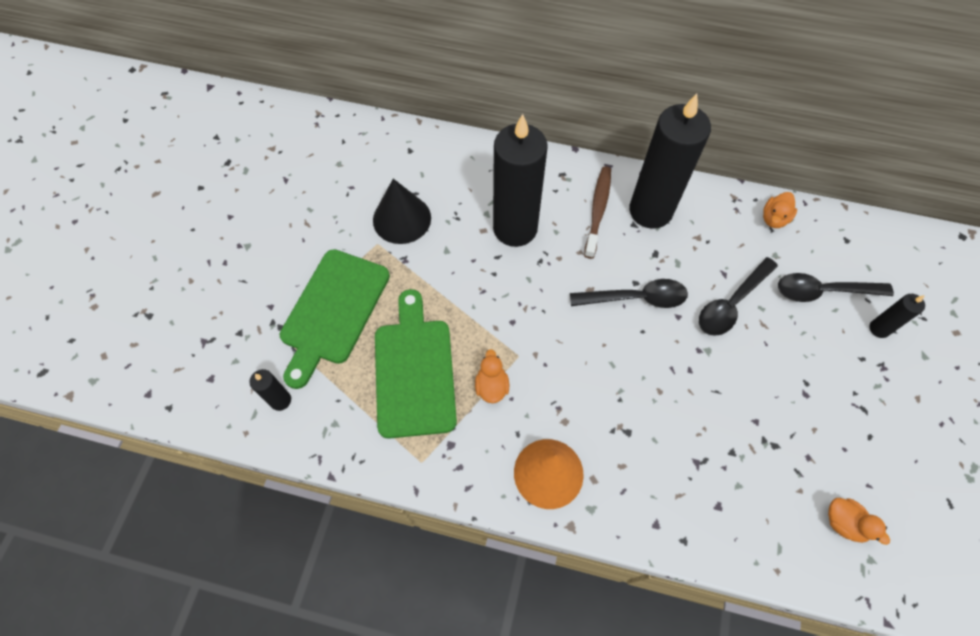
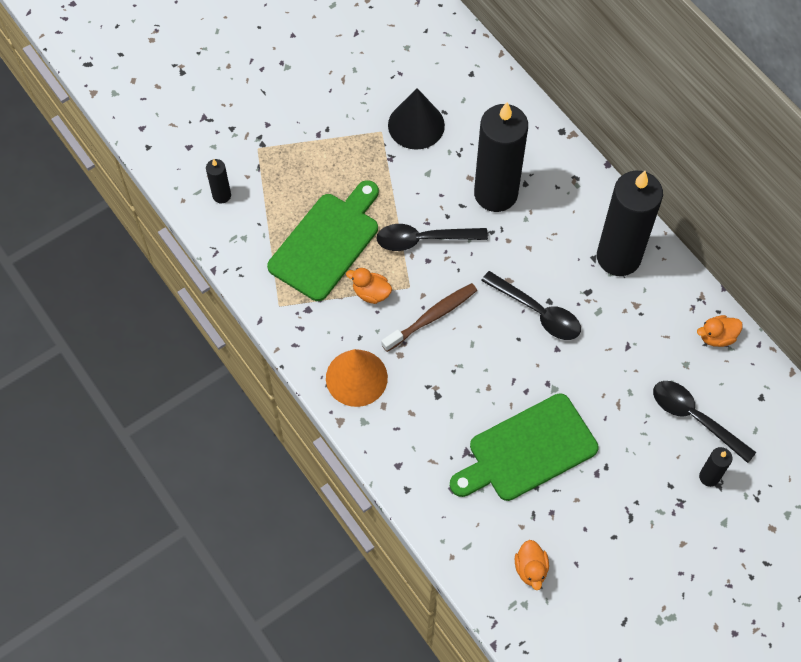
camera: 40 degrees right, 0 degrees up
(333, 311) = (307, 159): green cutting board -> green cutting board (527, 450)
(491, 386) = (371, 293): orange duck -> orange duck turned 105 degrees counterclockwise
(597, 211) = (575, 227): brown toothbrush -> brown toothbrush (431, 317)
(731, 303) = (609, 371): black spoon -> black spoon (423, 239)

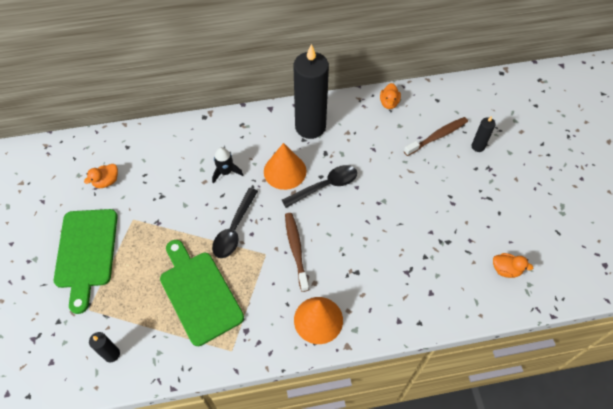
camera: 65 degrees left, 5 degrees down
(371, 293) = (256, 281): orange duck -> orange duck (106, 181)
(416, 125) = (143, 195): black cone -> none
(495, 193) = (226, 172): black candle -> black rocket
(527, 450) = (421, 235): green cutting board -> green cutting board (86, 252)
(533, 257) = (285, 171): none -> orange cone
(695, 418) = (437, 136): black spoon -> brown toothbrush

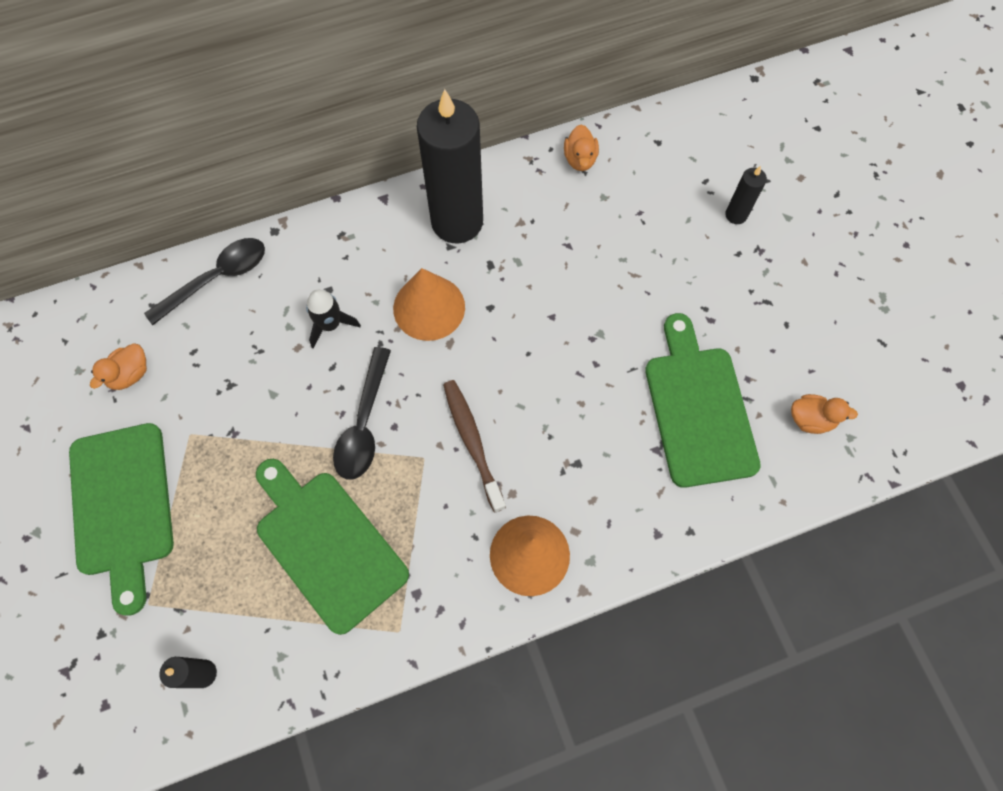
camera: 10 degrees left, 10 degrees up
(325, 186) = (500, 323): black spoon -> black spoon (217, 278)
(436, 252) = (698, 409): none -> green cutting board
(437, 136) = (667, 207): brown toothbrush -> none

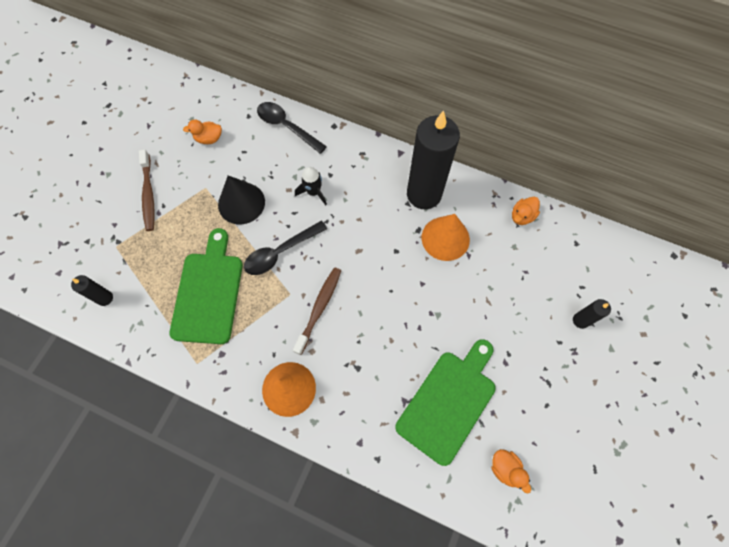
camera: 45 degrees right, 0 degrees up
(122, 506) = (148, 194): green cutting board -> brown toothbrush
(217, 278) = (287, 127): black spoon -> black spoon turned 150 degrees counterclockwise
(256, 411) = (241, 203): none -> black cone
(429, 307) = (366, 224): orange cone -> orange cone (445, 238)

